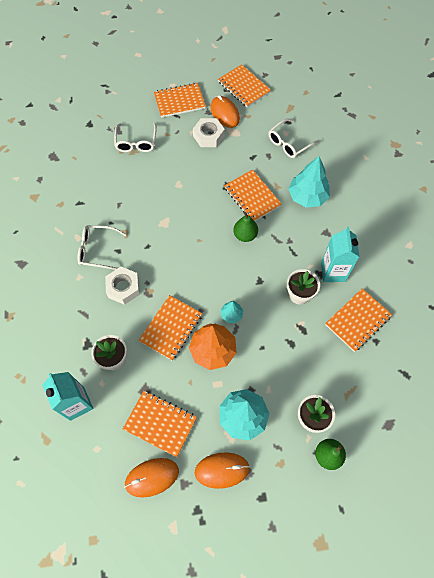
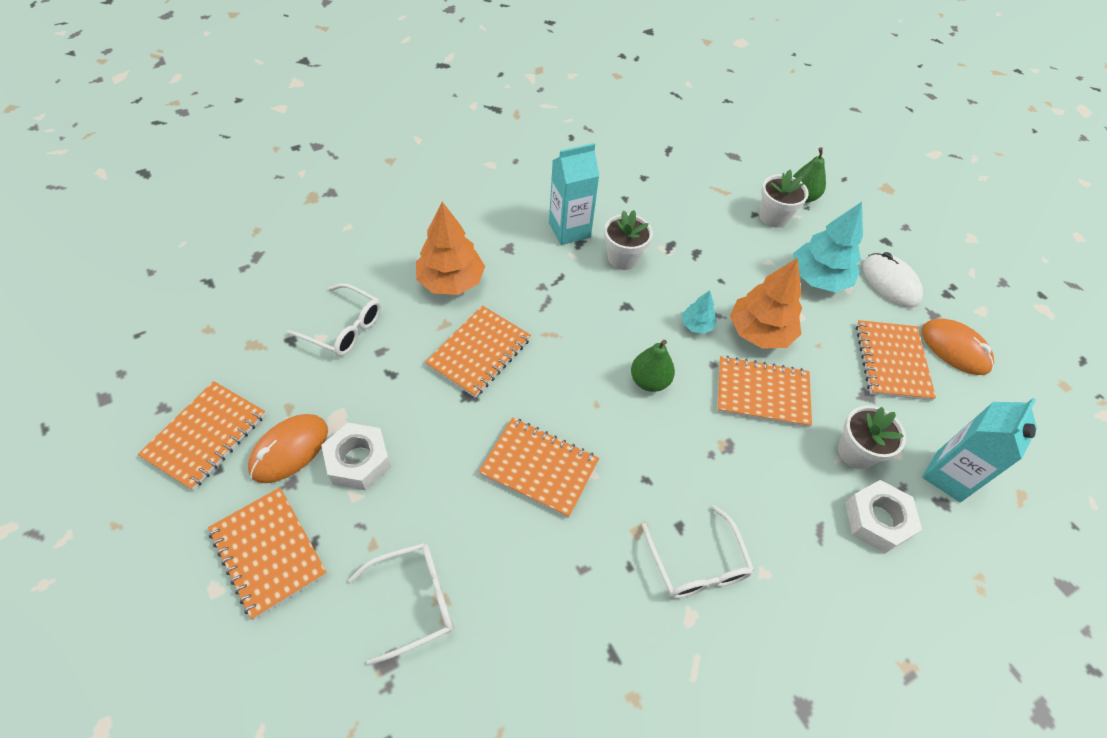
camera: 115 degrees left, 10 degrees down
(123, 288) = (740, 487): white nut -> white nut (877, 520)
(222, 470) = (890, 283): orange mouse -> white mouse
(245, 235) = (557, 343): green pear -> green pear (649, 381)
(307, 196) = (451, 281): turquoise tree -> orange tree
(357, 320) = (627, 196): orange notebook -> orange notebook (539, 468)

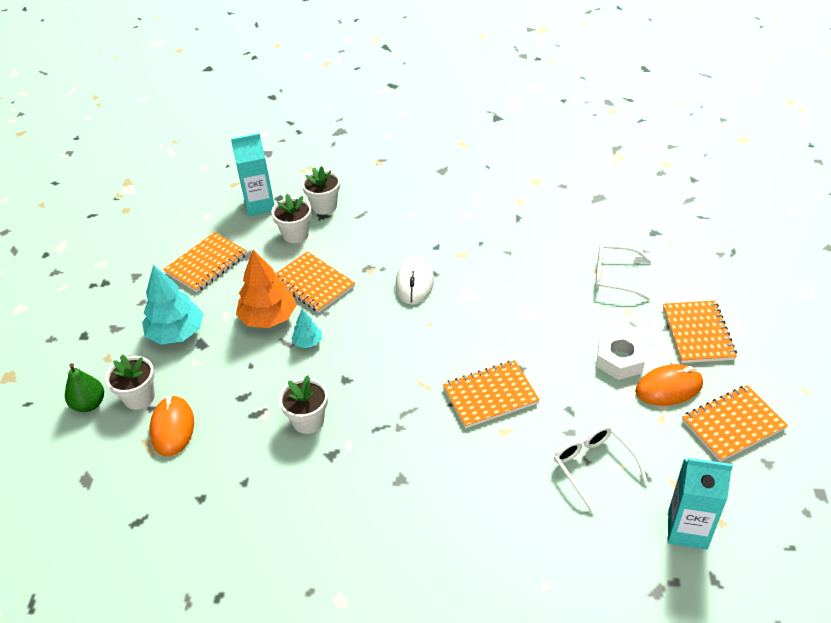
camera: 140 degrees left, 10 degrees down
(451, 281) = (475, 469): orange tree -> none
(539, 468) = (498, 306): orange notebook -> none
(569, 230) = (329, 471): turquoise carton -> turquoise carton (687, 530)
(649, 381) = (380, 322): green pear -> none
(697, 564) = (442, 229): white glasses -> none
(877, 520) = (324, 206): white nut -> white flower pot
(890, 283) = (131, 306): white mouse -> white mouse (414, 283)
(954, 349) = (156, 253): orange mouse -> orange mouse (172, 428)

